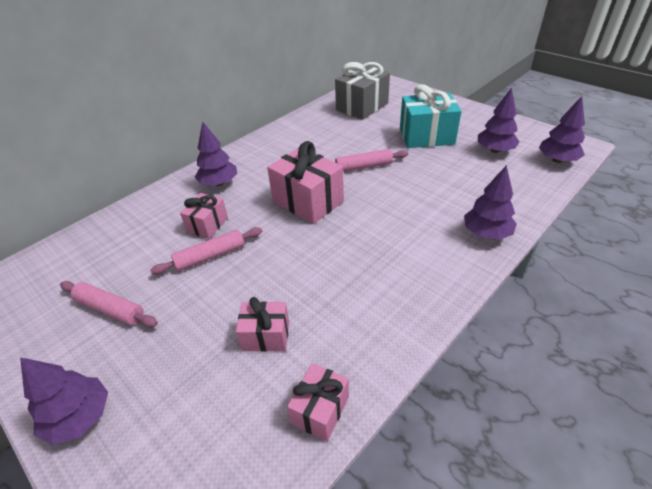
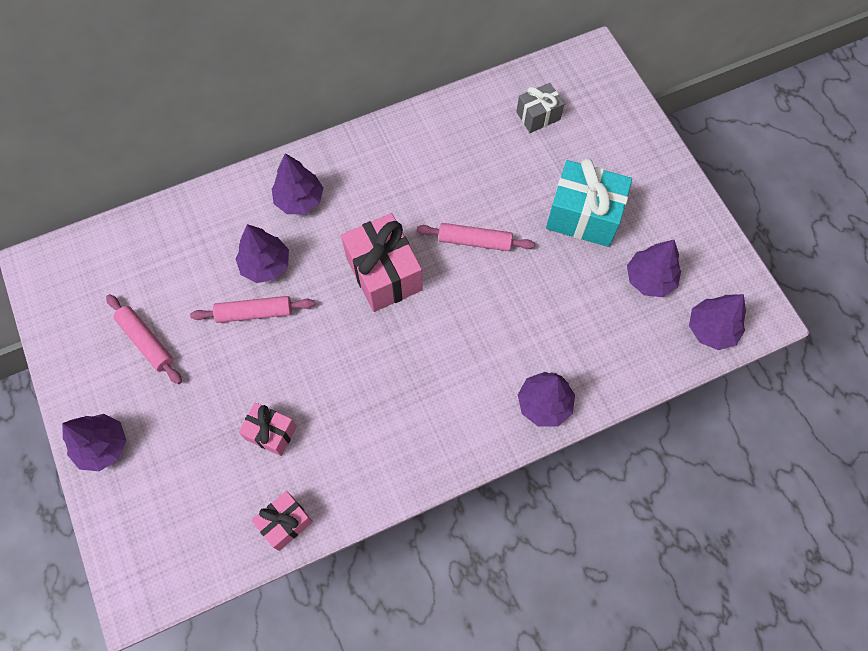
camera: 20 degrees right, 25 degrees up
(207, 225) = (266, 265): pink gift -> purple tree
(362, 107) = (538, 116): grey gift -> grey gift, size x0.57

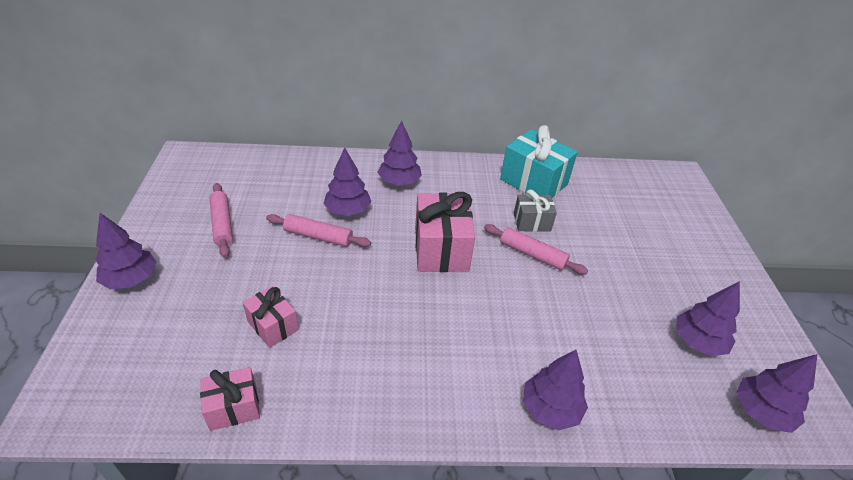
camera: 20 degrees right, 25 degrees down
(538, 116) = (620, 194): grey gift -> grey gift (532, 222)
(583, 216) = (642, 271): turquoise gift -> turquoise gift (533, 182)

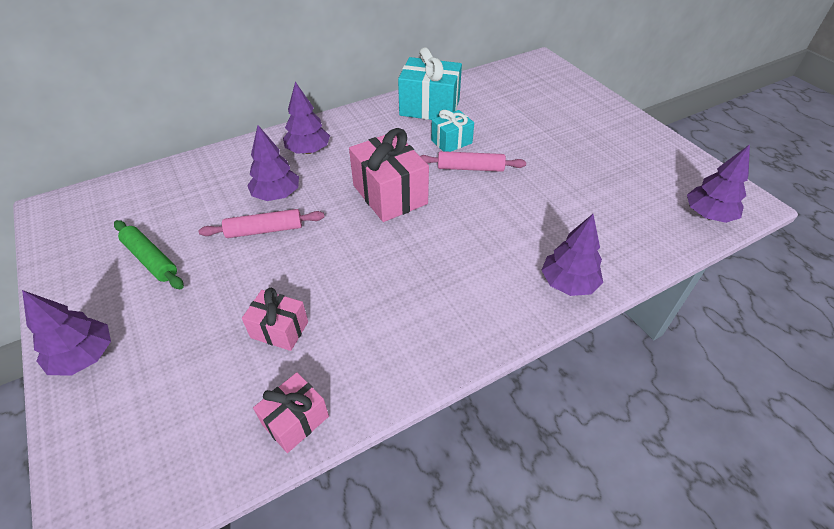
camera: 25 degrees left, 5 degrees up
(222, 224) = (150, 259): pink rolling pin -> green rolling pin
(532, 222) = (451, 142): grey gift -> turquoise gift
(698, 342) = (636, 184): purple tree -> none

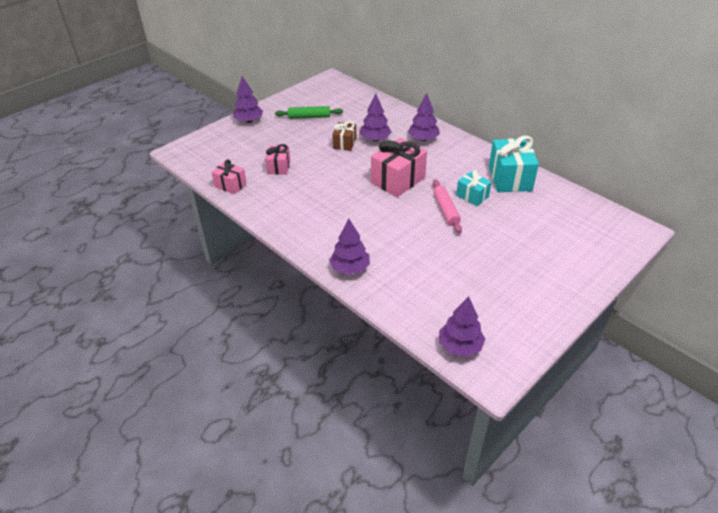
camera: 75 degrees right, 5 degrees down
(150, 259) = (309, 117): green rolling pin -> green rolling pin turned 60 degrees clockwise
(264, 230) = (344, 143): pink rolling pin -> brown gift

